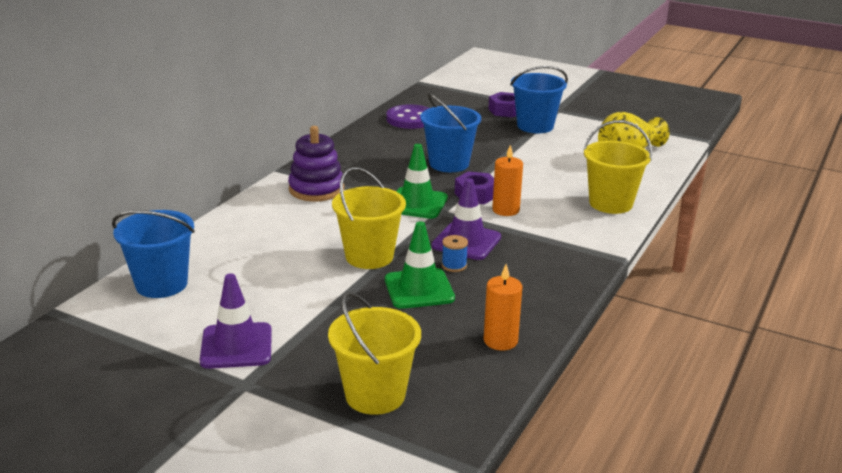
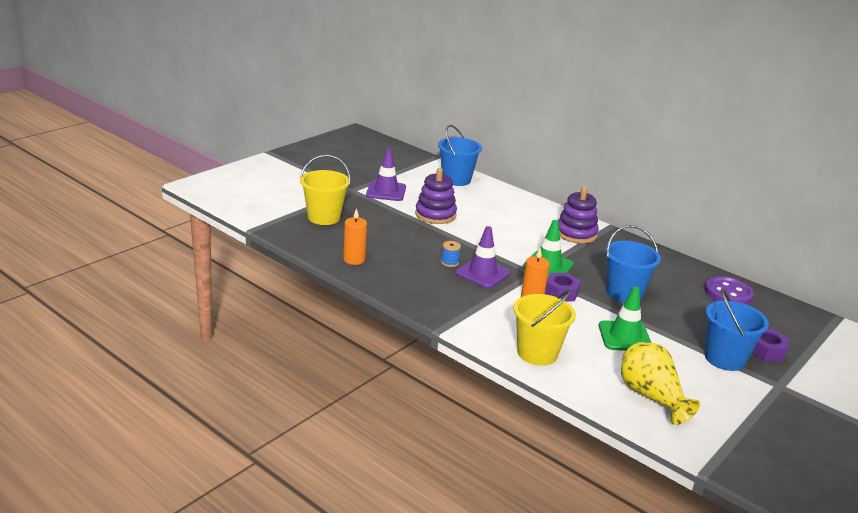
camera: 100 degrees right, 0 degrees up
(309, 290) = (435, 215): none -> purple stacking toy
(369, 256) = (471, 237): yellow bucket -> none
(419, 289) = (424, 246): green traffic cone -> green traffic cone (624, 337)

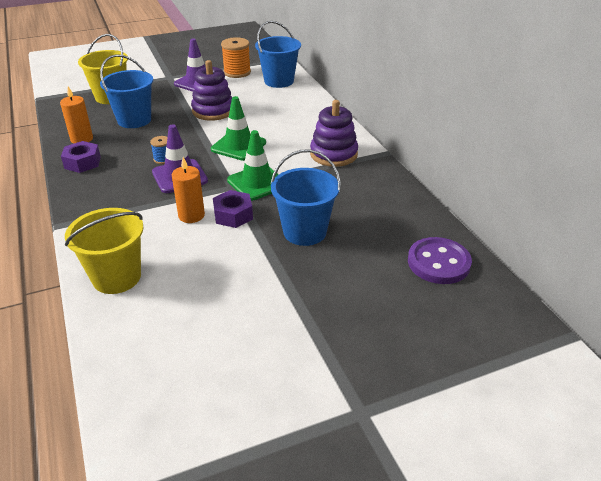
camera: 30 degrees right, 10 degrees up
(409, 177) = (237, 72): none -> orange spool
(624, 337) = (238, 284): green traffic cone -> green traffic cone (238, 146)
(651, 397) = (170, 372): yellow vase -> none
(724, 359) = (328, 349): blue bucket -> blue bucket (134, 120)
(766, 351) = (401, 355): purple nut -> purple nut (82, 162)

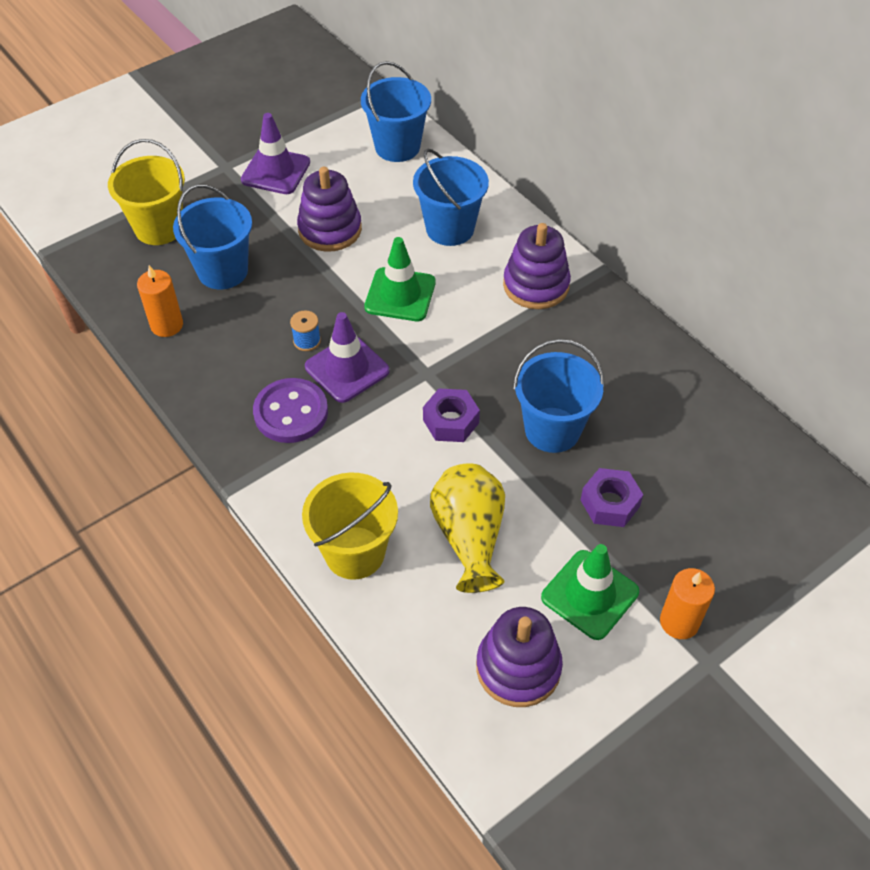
camera: 15 degrees left, 15 degrees up
(82, 162) = (196, 370): purple nut -> purple nut (610, 503)
(191, 215) = (397, 434): orange candle -> orange candle (679, 622)
(194, 379) = (518, 667): none -> purple stacking toy
(206, 284) = (469, 537): none -> yellow vase
(237, 72) = (325, 137): orange spool -> none
(257, 183) = (456, 359): green traffic cone -> green traffic cone (590, 594)
(290, 120) = (450, 228): none -> blue bucket
(438, 263) = (726, 443): purple button -> purple button (291, 413)

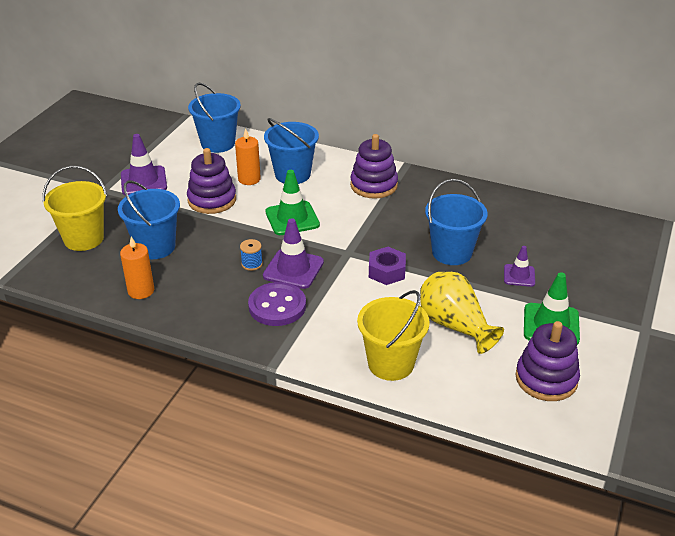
camera: 30 degrees left, 15 degrees down
(610, 503) = (519, 275): purple nut -> purple traffic cone
(679, 622) = (611, 316): orange candle -> orange candle (249, 179)

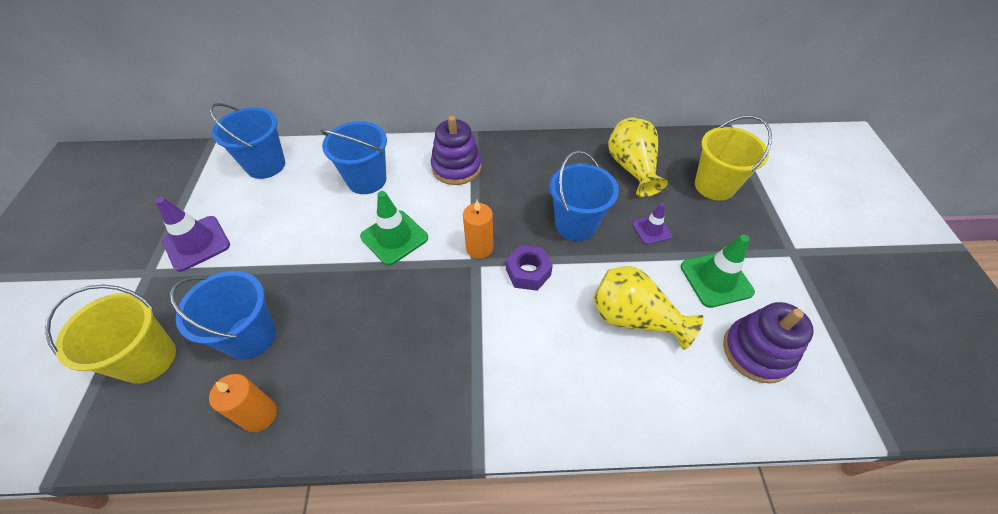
camera: 25 degrees left, 15 degrees up
(212, 200) = (292, 243): purple stacking toy -> none
(249, 179) = (322, 201): orange candle -> orange candle (479, 248)
(252, 264) = (379, 317): blue spool -> none
(277, 306) = (438, 369): purple button -> none
(293, 269) = (430, 307): purple traffic cone -> none
(391, 364) = (603, 400): yellow bucket -> yellow bucket (714, 186)
(537, 228) = (632, 169): none -> yellow vase

